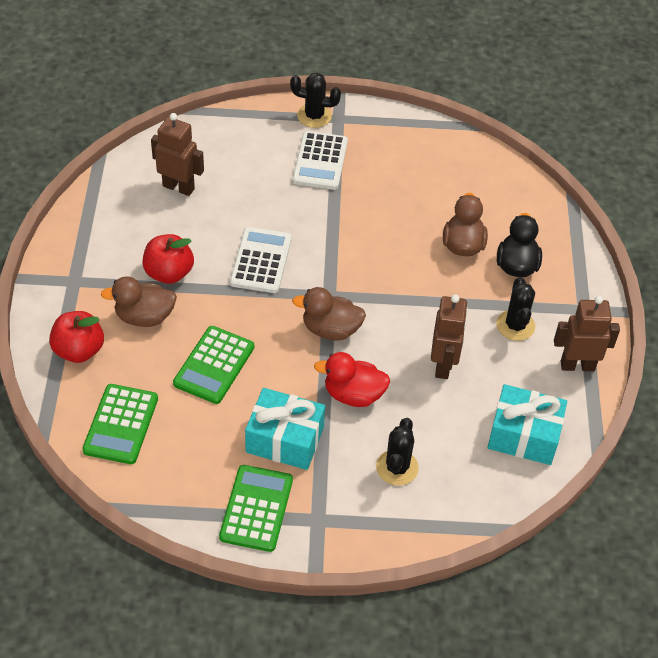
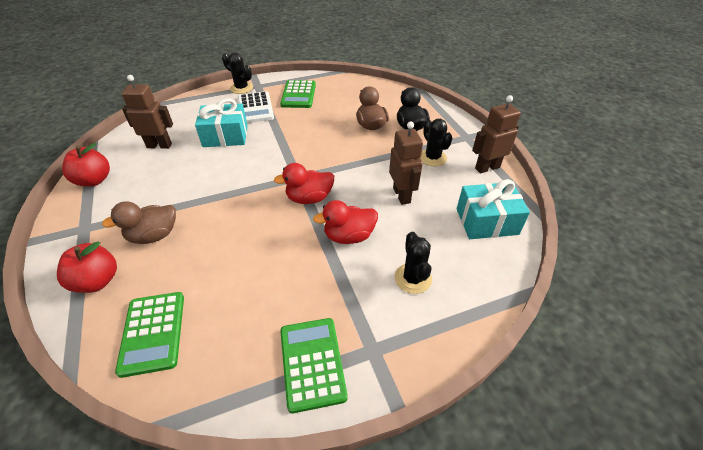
camera: 20 degrees left, 5 degrees down
(169, 273) = (167, 199): red apple -> red apple (94, 180)
(214, 365) = (226, 252): green calculator -> green calculator (298, 95)
(261, 261) = (237, 171): white calculator -> none
(285, 440) = (310, 290): turquoise gift -> turquoise gift (225, 136)
(314, 116) = (241, 88): black cactus -> black cactus turned 45 degrees clockwise
(330, 329) = (309, 198): brown duck -> red duck

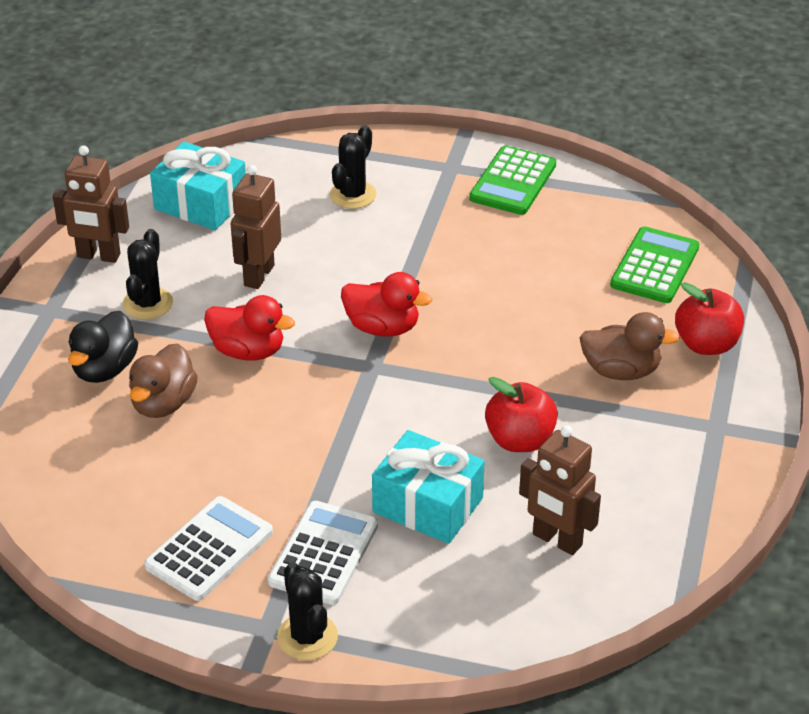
camera: 145 degrees left, 5 degrees down
(94, 180) = (690, 511): red apple -> red apple (520, 440)
(298, 95) = (209, 549): green calculator -> white calculator
(349, 236) = (377, 261): red duck -> red duck (248, 351)

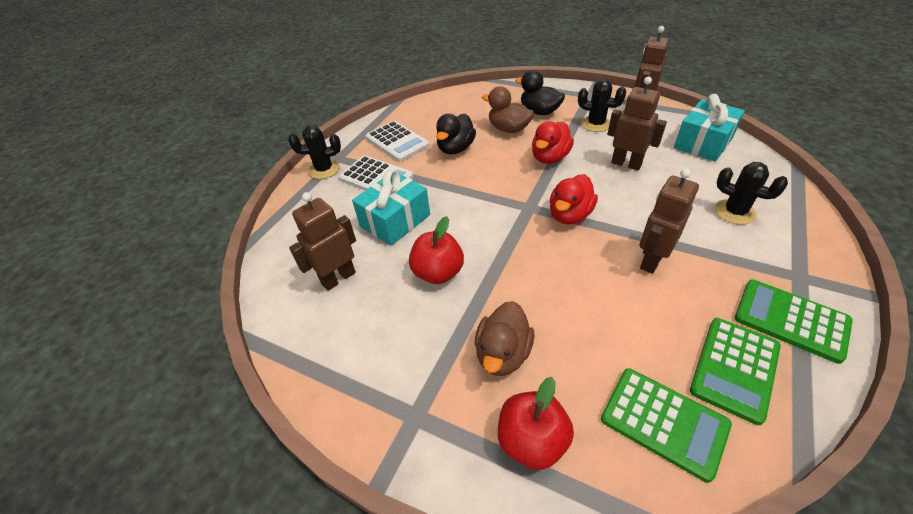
camera: 105 degrees right, 5 degrees up
(228, 464) = (455, 149): none -> black duck
(452, 262) = (651, 260): none -> brown robot
(582, 221) = (734, 368): none -> green calculator

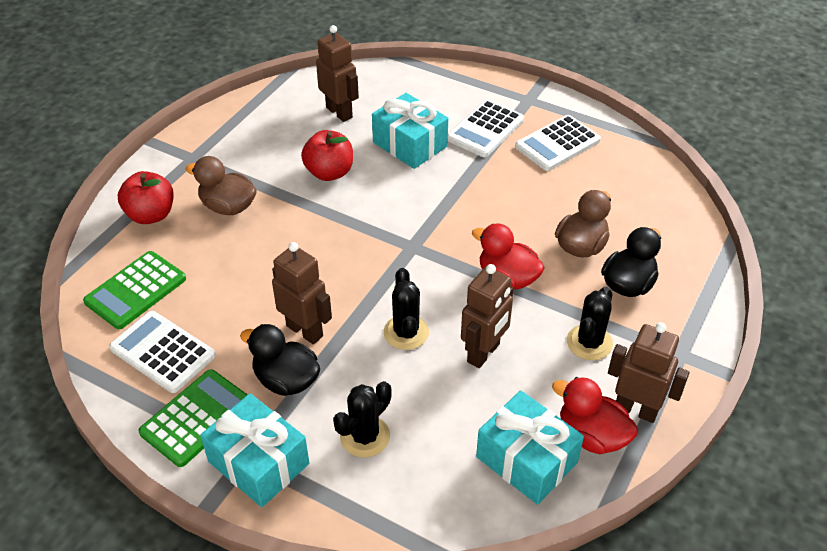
camera: 90 degrees right, 0 degrees up
(324, 169) = (506, 91): black cactus -> black cactus (406, 332)
(455, 149) = (537, 193): black duck -> black duck (286, 380)
(569, 215) = (391, 278): red duck -> red duck (591, 435)
(734, 368) = (162, 352): green calculator -> white calculator
(802, 268) = (258, 463): none -> turquoise gift

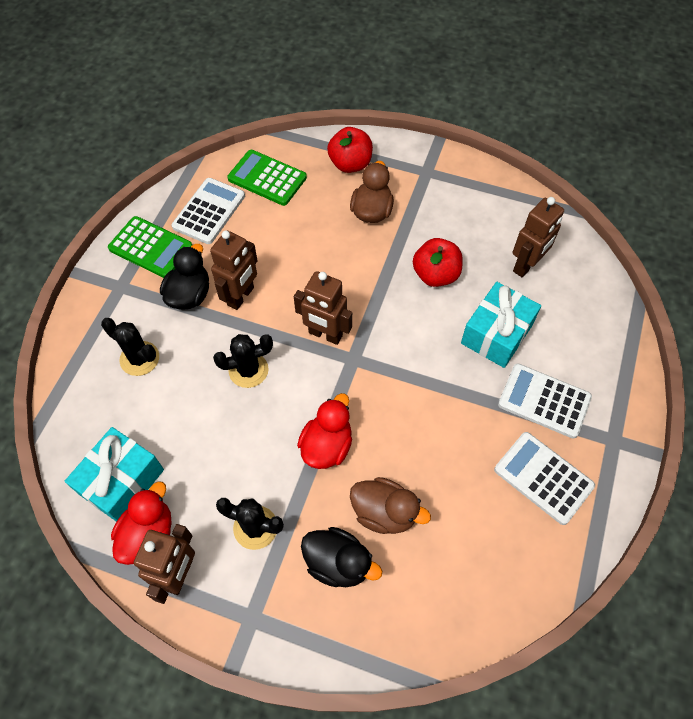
camera: 80 degrees right, 15 degrees up
(258, 463) = (113, 294): turquoise gift -> none
(484, 353) = (232, 435): brown robot -> brown robot (325, 334)

